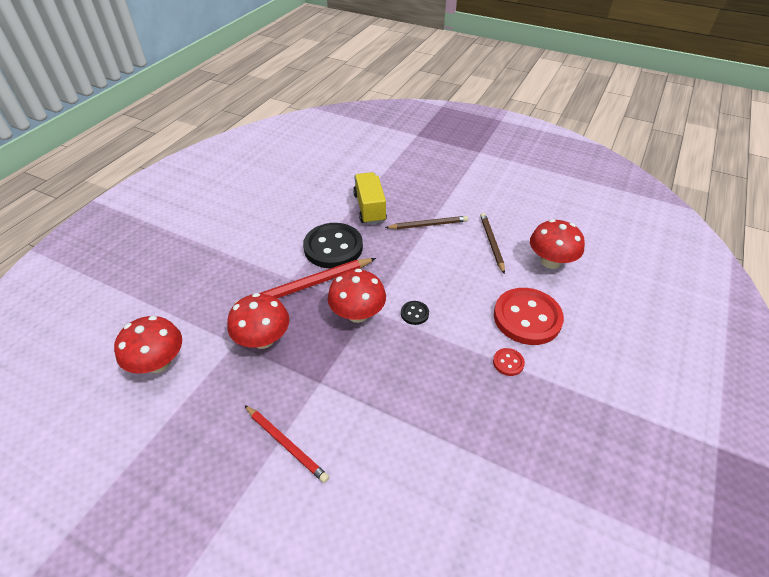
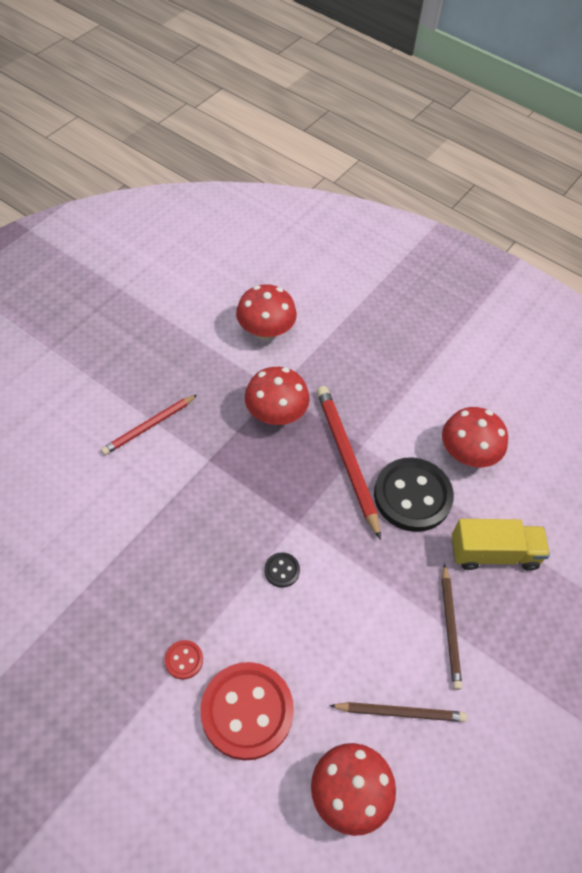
camera: 95 degrees right, 10 degrees up
(357, 314) = (293, 508): red mushroom -> red mushroom (467, 454)

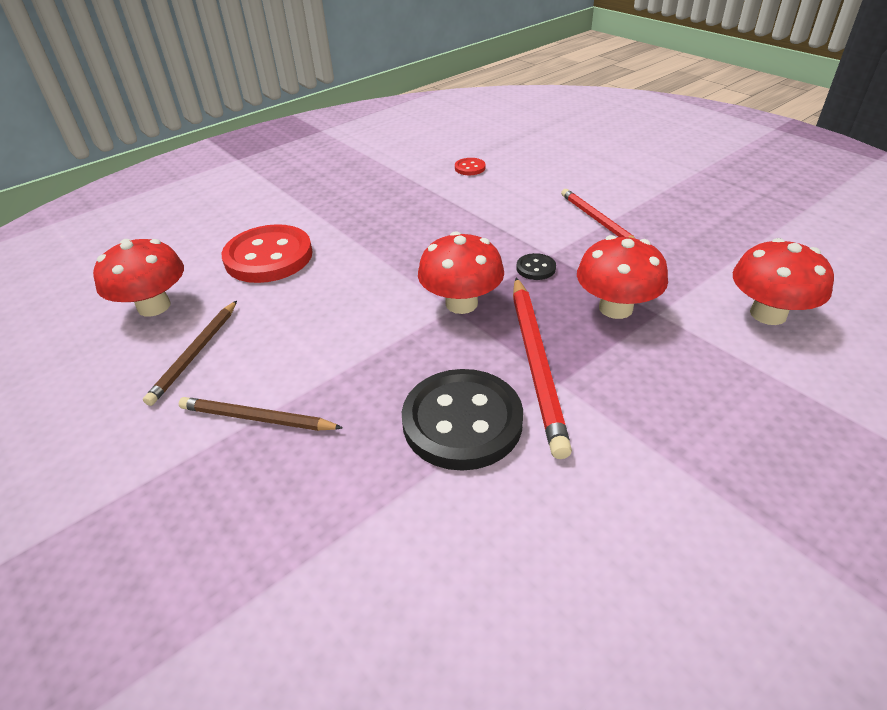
camera: 110 degrees right, 15 degrees down
(184, 660) = (335, 228): red button -> red button (470, 168)
(282, 570) = (396, 290): black button -> black button (535, 268)
(347, 459) = (536, 363): red pencil -> red pencil turned 90 degrees clockwise
(467, 454) = (528, 515): red mushroom -> red mushroom (461, 303)
(493, 553) = (336, 500): yellow truck -> none

